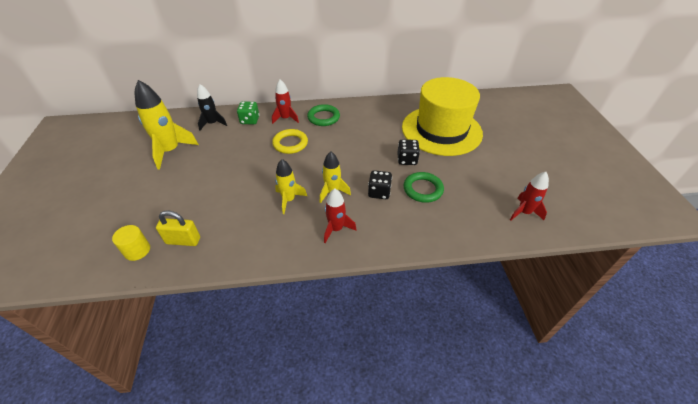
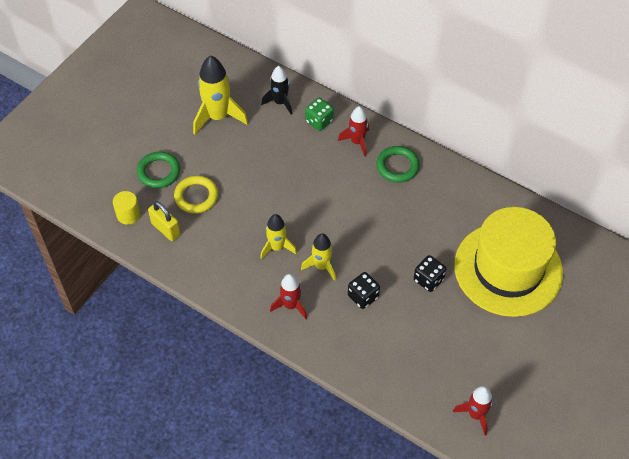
camera: 40 degrees right, 10 degrees up
(290, 143) = (333, 180): yellow ring -> yellow ring (196, 196)
(423, 189) = (407, 322): green ring -> green ring (159, 172)

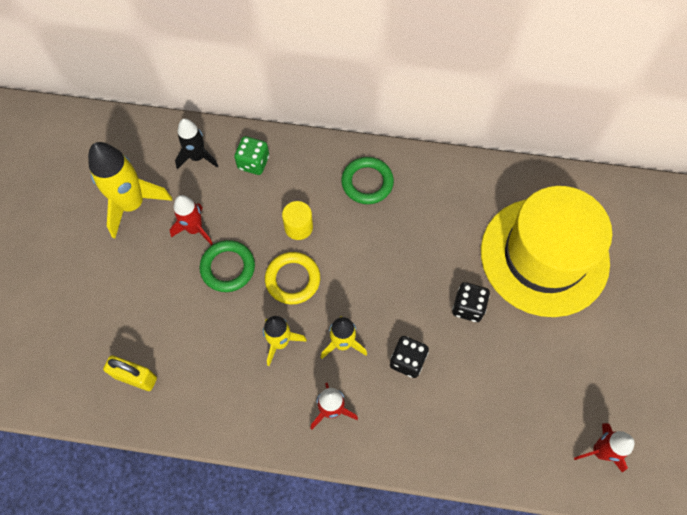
camera: 25 degrees left, 10 degrees up
(128, 214) = (80, 378): yellow cylinder -> yellow cylinder (298, 227)
(159, 172) = (92, 305): green ring -> green ring (228, 268)
(196, 196) = (153, 318): yellow ring -> yellow ring (292, 279)
(357, 142) = (308, 171): red rocket -> red rocket (194, 229)

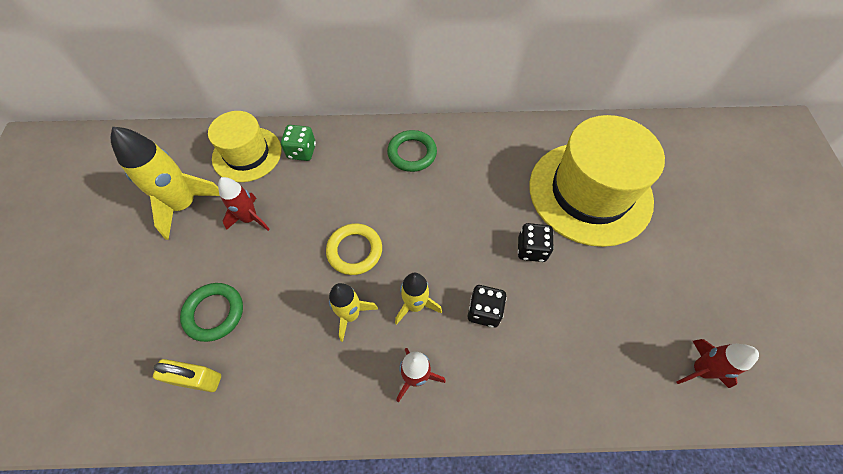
camera: 10 degrees left, 5 degrees down
(197, 157) = (247, 154): black rocket -> yellow hat
(228, 268) = (287, 250): green ring -> green ring (214, 313)
(298, 227) = (353, 201): yellow cylinder -> none

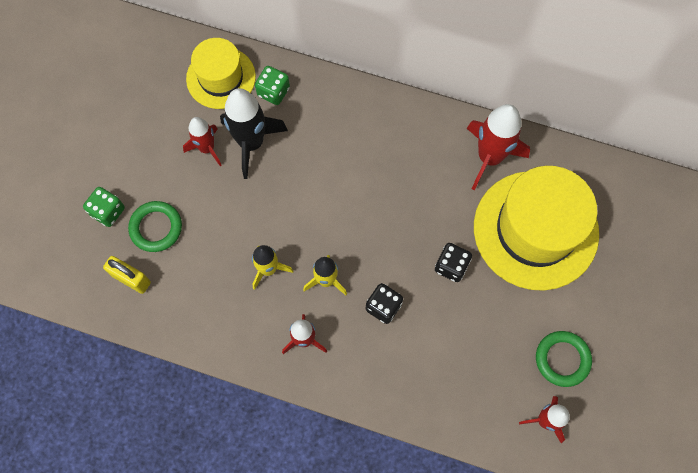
camera: 20 degrees right, 10 degrees up
(155, 314) = (108, 211): none -> green dice
(185, 205) = (152, 114): yellow rocket -> none
(294, 200) = (251, 143): none -> black rocket
(354, 251) = (290, 212): yellow ring -> none
(412, 153) = (379, 129): green ring -> green ring (562, 359)
(519, 147) = (489, 157): none -> red rocket

